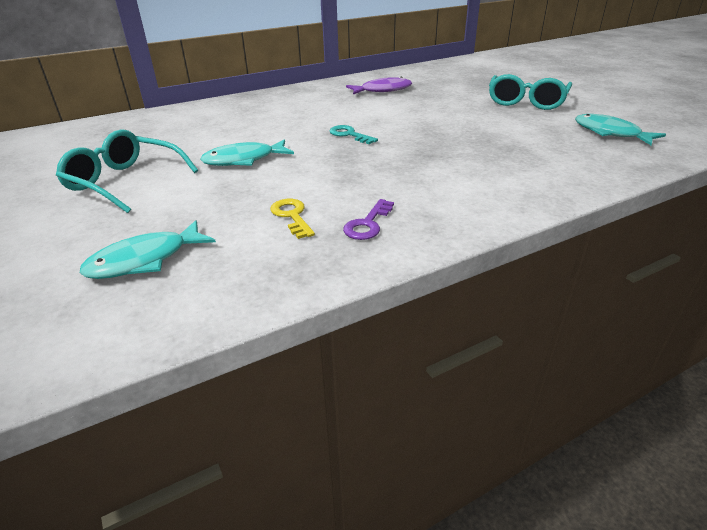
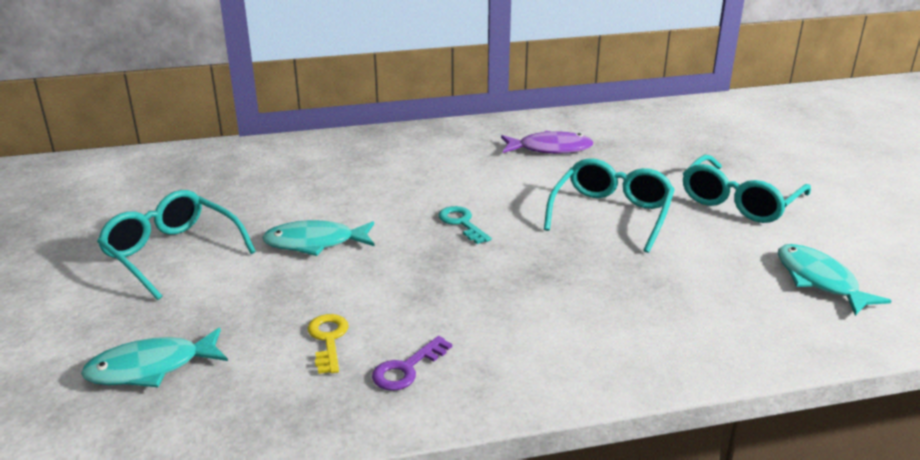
camera: 15 degrees right, 5 degrees down
(450, 118) = (611, 214): none -> turquoise glasses

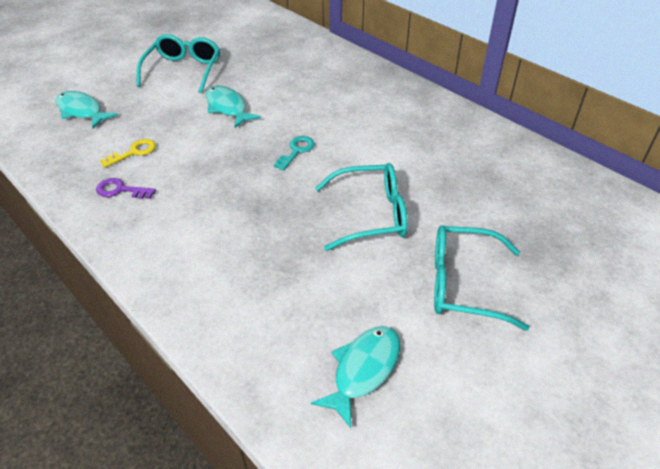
camera: 60 degrees right, 15 degrees up
(550, 149) = (447, 151): purple fish -> none

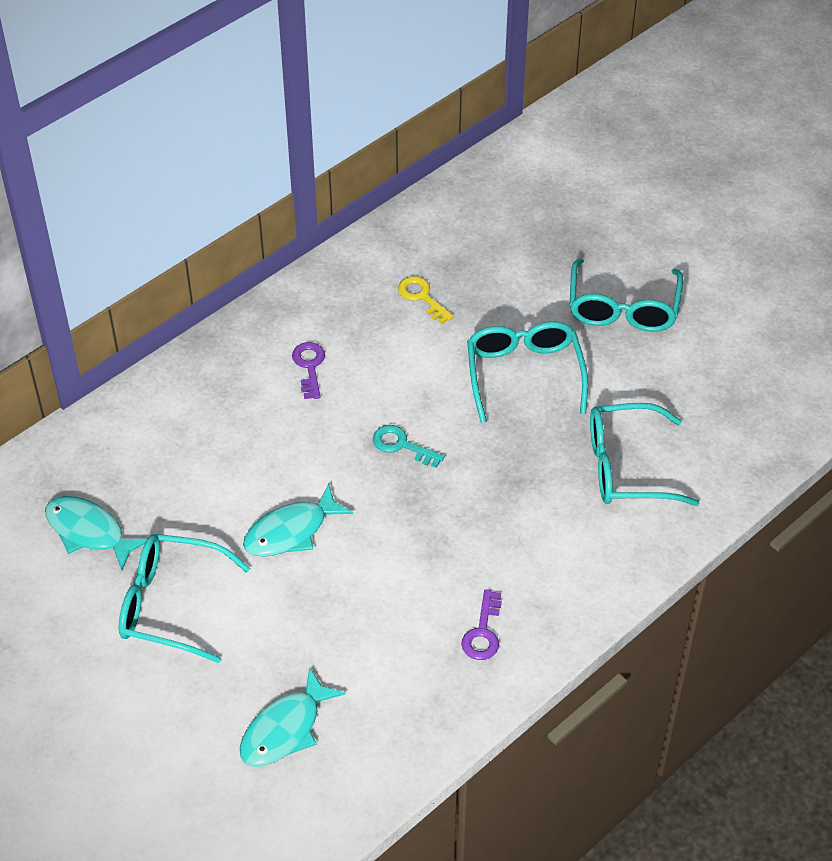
camera: 90 degrees left, 5 degrees up
(133, 152) = (399, 633): yellow key -> yellow key (422, 297)
(264, 278) = (627, 467): none -> turquoise glasses
(363, 370) = (731, 389): turquoise fish -> turquoise fish (89, 532)
(369, 110) = (309, 367): none -> purple key

